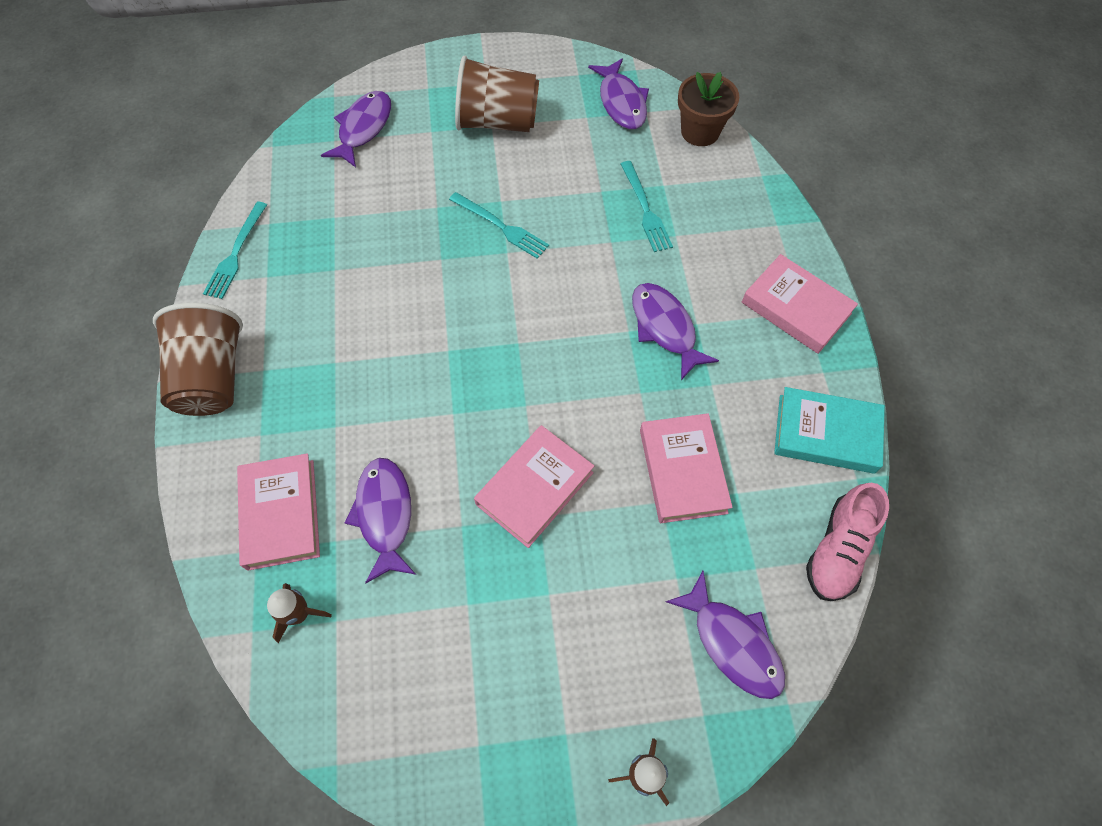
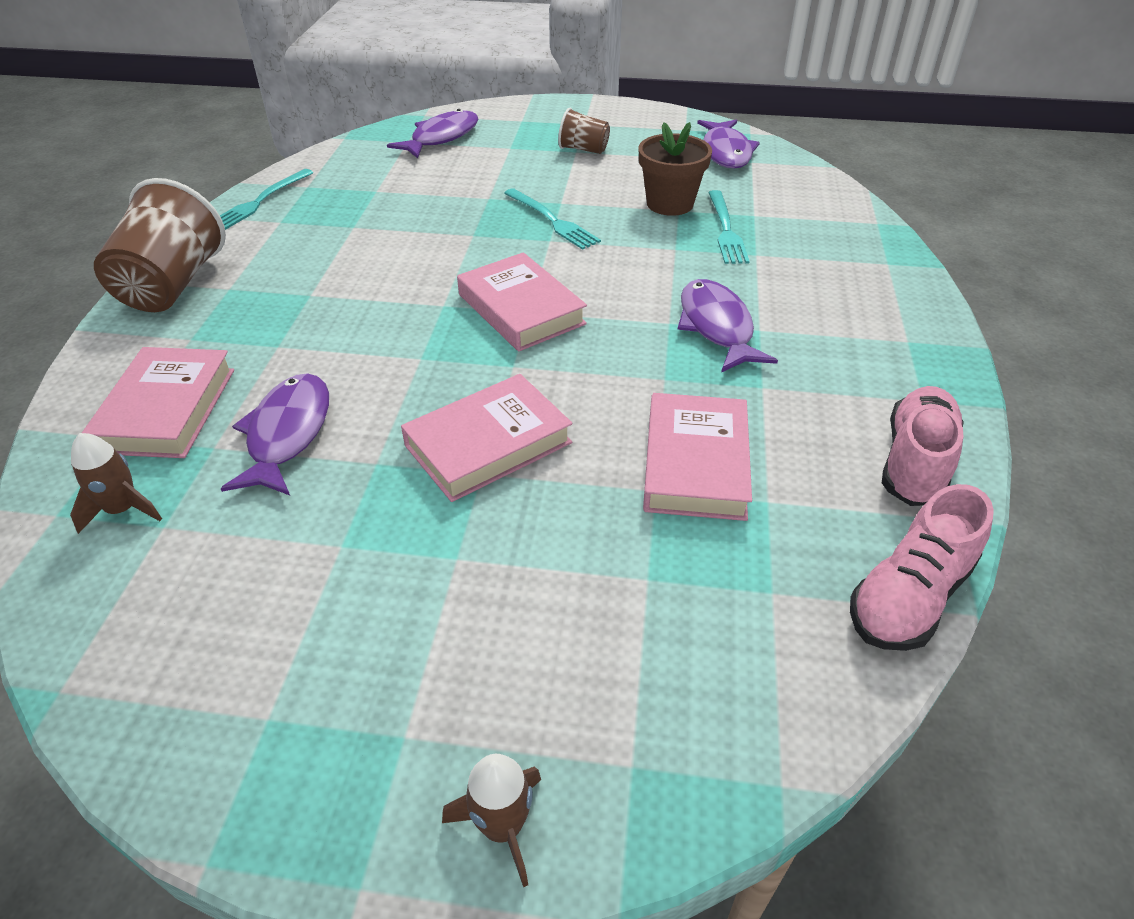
camera: 15 degrees right, 20 degrees down
(497, 122) = (583, 149): brown cup -> brown cup, size x0.52
(700, 132) = (810, 182): brown flower pot -> brown flower pot (670, 204)
(733, 643) = (710, 678): purple fish -> none
(796, 308) = (896, 335): pink book -> pink book (521, 309)
(826, 434) = (915, 462): turquoise book -> pink shoe

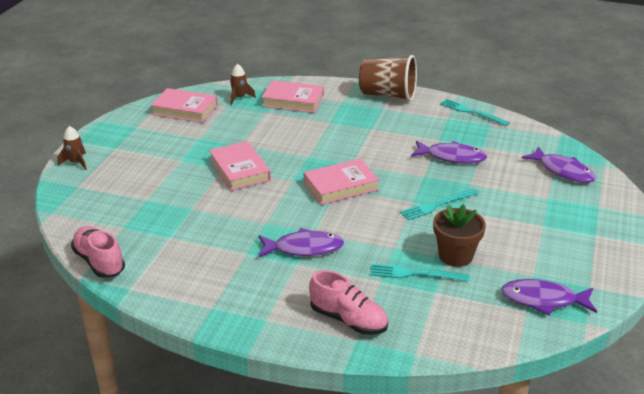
camera: 100 degrees right, 10 degrees down
(287, 434) = (267, 126): purple fish -> purple fish (452, 157)
(583, 149) = (546, 229): brown cup -> none
(695, 463) = (202, 222): pink book -> pink book (185, 110)
(915, 462) = (169, 289): pink shoe -> pink shoe (348, 320)

